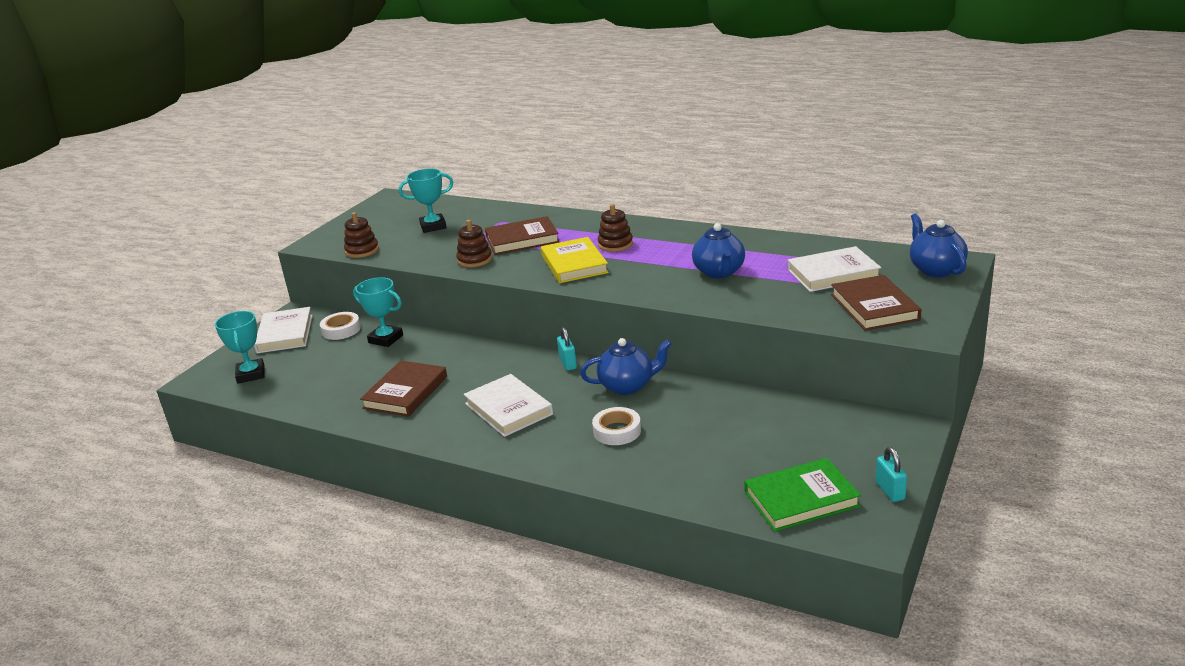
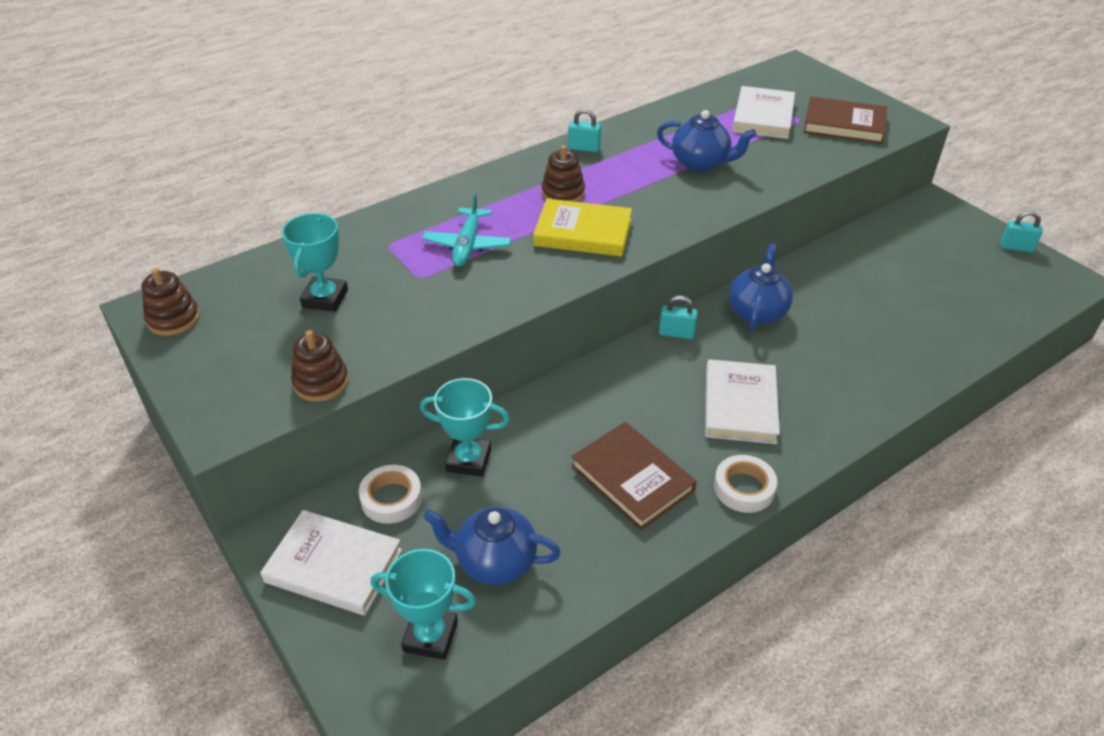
camera: 65 degrees left, 15 degrees up
(386, 339) = (469, 460): turquoise trophy -> turquoise trophy turned 45 degrees clockwise
(475, 260) = (482, 295): brown stacking toy -> brown stacking toy (173, 319)
(508, 409) = (740, 405): white book -> white book turned 75 degrees counterclockwise
(522, 239) = (467, 245): brown book -> turquoise plane
(617, 431) = (838, 347): white tape -> white tape (744, 488)
(684, 232) = (584, 148): none -> turquoise padlock
(801, 499) = (1007, 290): green book -> none
(935, 269) = (801, 78): blue teapot -> blue teapot (494, 562)

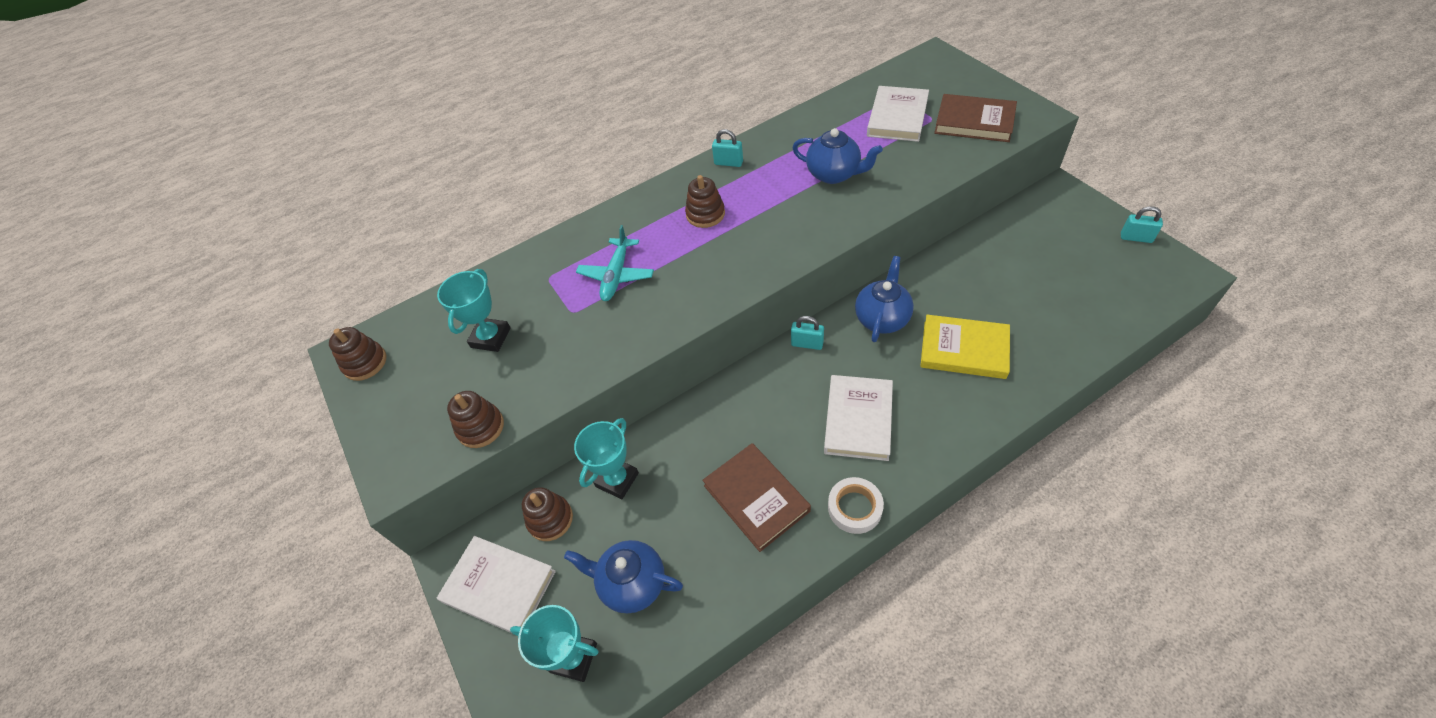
camera: 10 degrees right, 10 degrees up
(391, 498) = (550, 519): white tape -> brown stacking toy
(469, 460) = (617, 480): turquoise trophy -> turquoise trophy turned 75 degrees counterclockwise
(583, 232) = (719, 257): yellow book -> yellow book (964, 349)

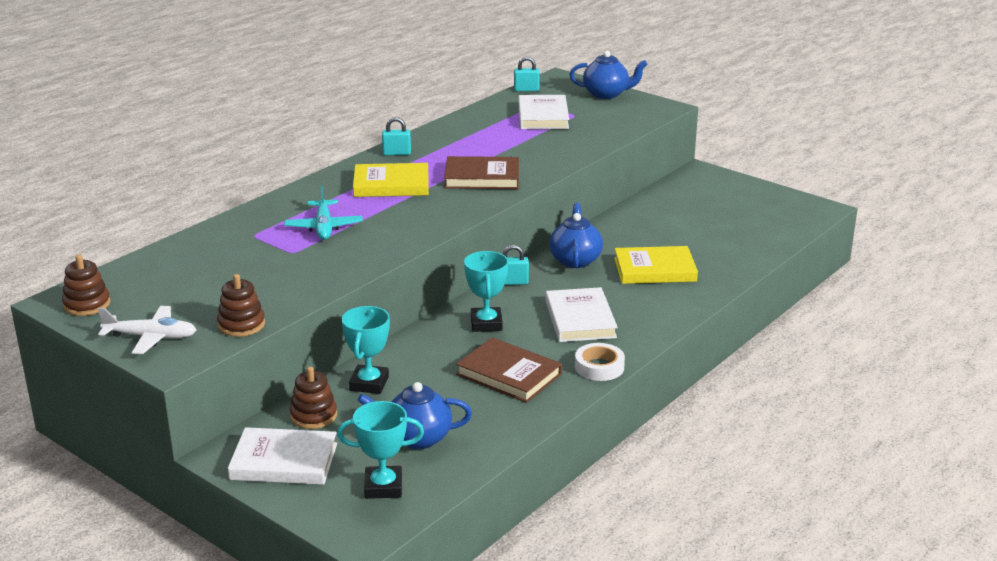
camera: 25 degrees left, 25 degrees down
(395, 429) = (151, 337): none -> white plane
(491, 337) = (216, 275): turquoise trophy -> turquoise trophy (486, 323)
(705, 214) = (391, 185): brown stacking toy -> yellow book
(834, 174) = (501, 152): blue teapot -> blue teapot (606, 94)
(974, 122) = (612, 114): brown book -> brown book (482, 177)
(1136, 238) = (772, 193): turquoise padlock -> turquoise padlock (526, 90)

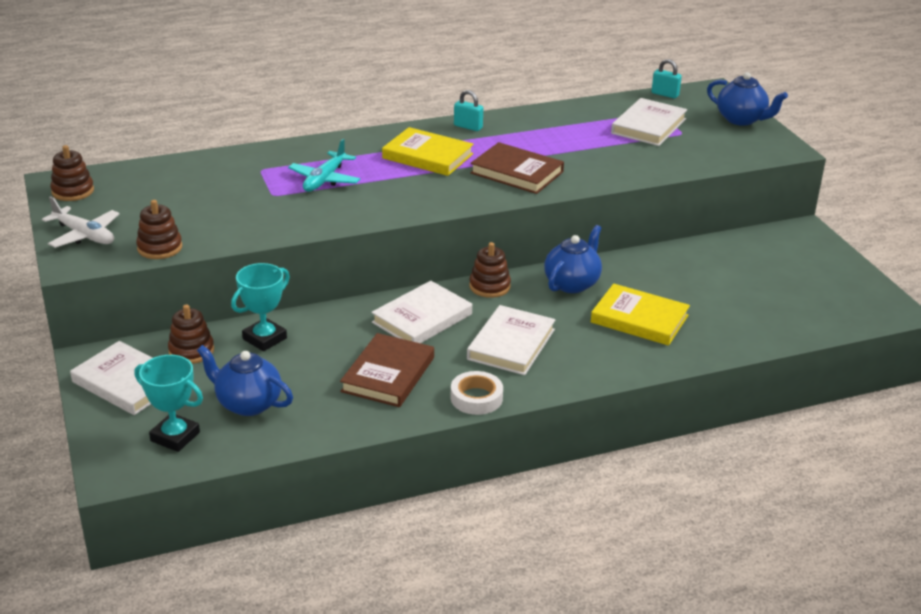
camera: 30 degrees right, 5 degrees up
(486, 323) = (422, 318): turquoise trophy -> white book
(509, 374) = (388, 374): brown book -> brown book turned 45 degrees clockwise
(513, 282) = (489, 286): turquoise padlock -> brown stacking toy

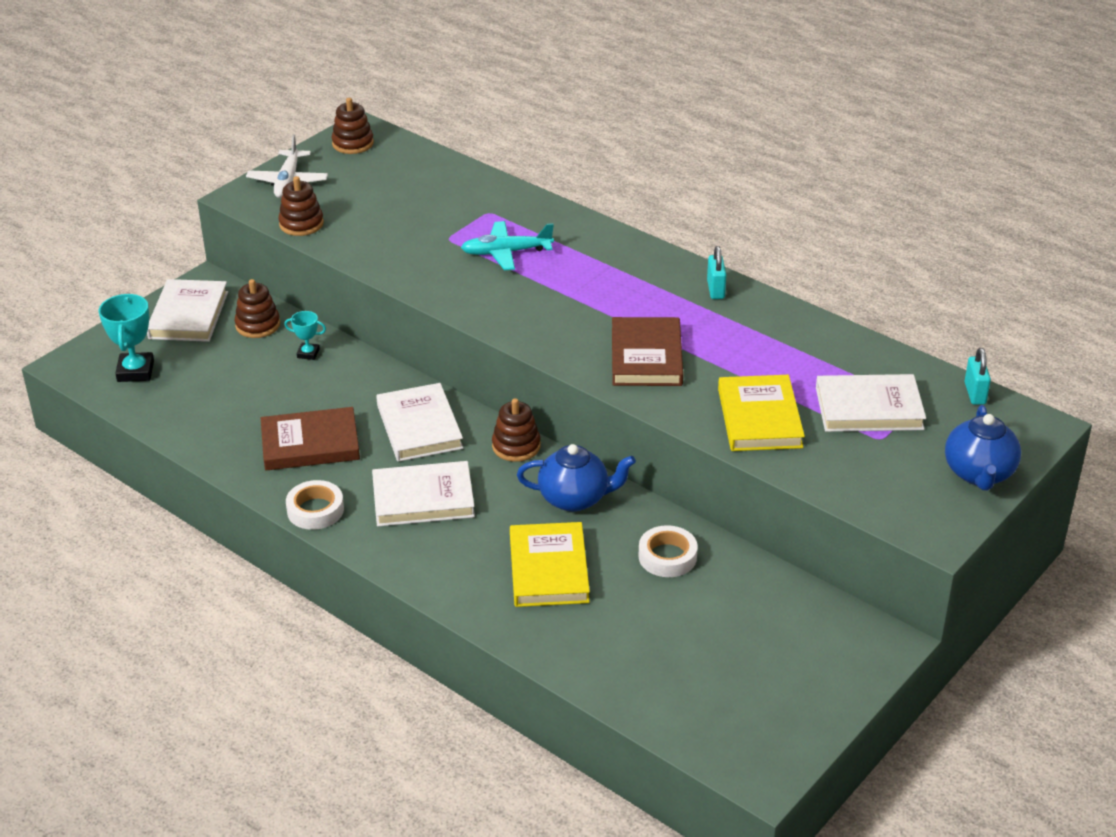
camera: 60 degrees right, 5 degrees up
(248, 404) = (206, 387): blue teapot -> none
(264, 338) = (308, 353): turquoise trophy -> turquoise trophy, size x0.56
(422, 318) = (419, 427): white book -> white book turned 60 degrees clockwise
(427, 156) = (620, 290): yellow book -> yellow book (759, 418)
(665, 271) = (667, 557): none -> white tape

